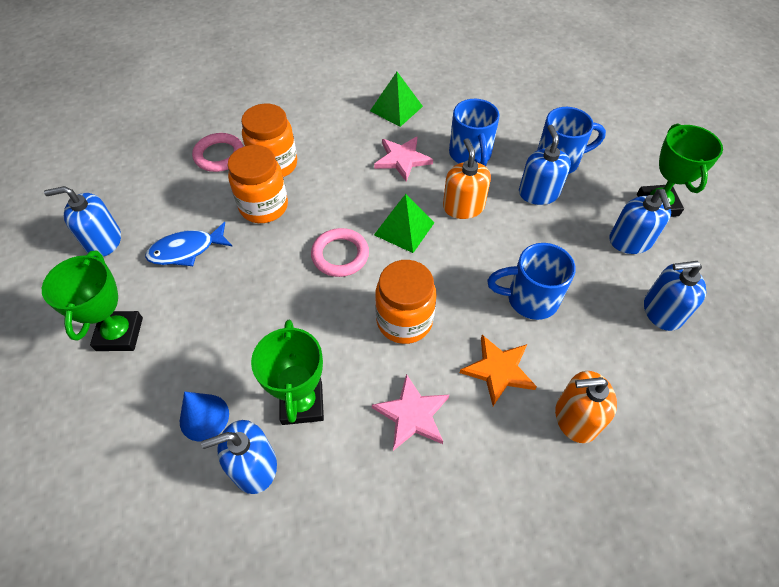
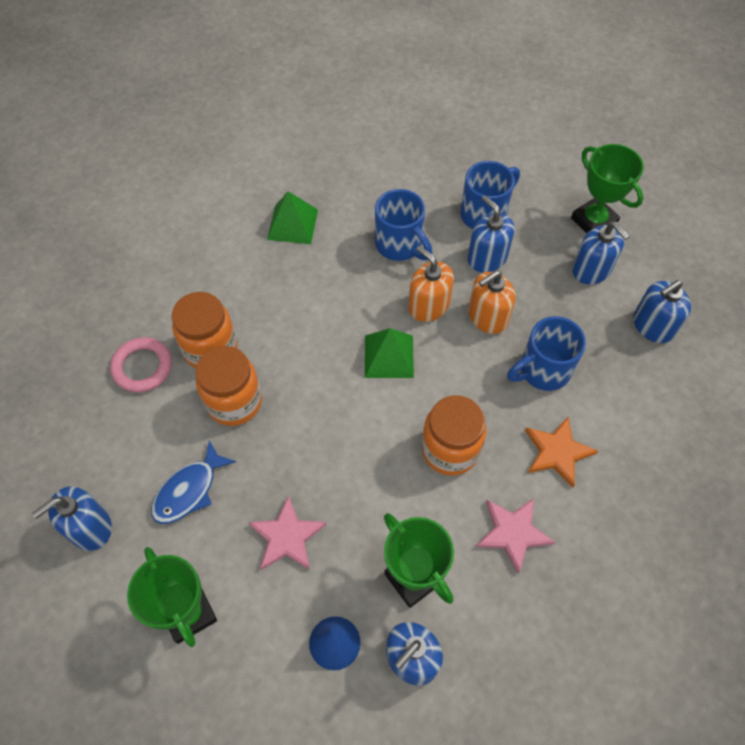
camera: 30 degrees left, 5 degrees up
(340, 255) = (347, 415): pink ring -> none
(402, 159) = (337, 281): pink star -> pink star (287, 537)
(576, 418) = (641, 460): orange soap dispenser -> orange soap dispenser (487, 317)

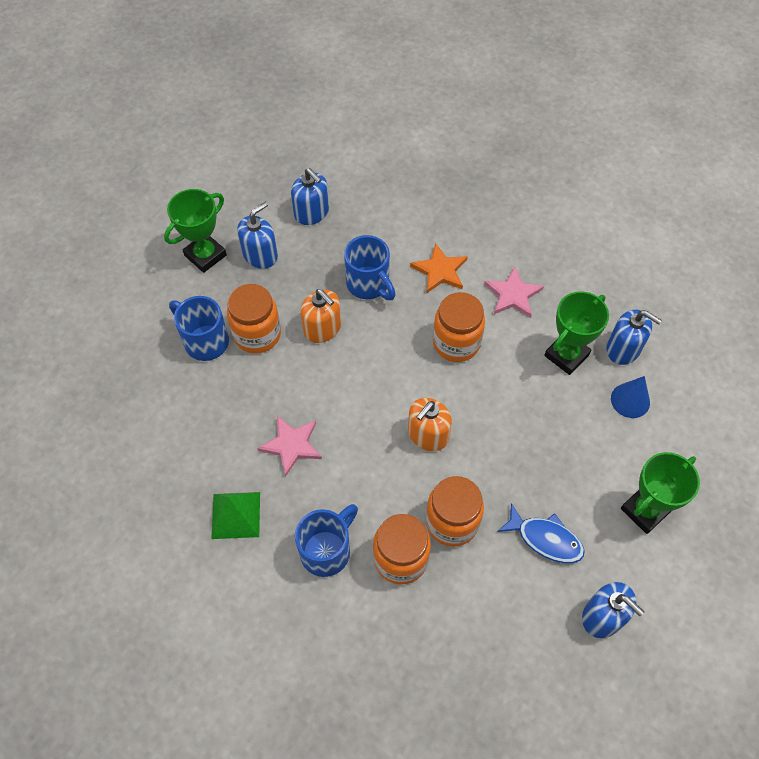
camera: 100 degrees left, 0 degrees up
(142, 367) = (434, 621): pink ring -> none
(287, 537) = (562, 450): pink star -> pink star (291, 445)
(389, 356) = (377, 400): green pyramid -> none
(400, 245) = (251, 409): blue mug -> blue mug (327, 550)
(428, 305) = (318, 375): orange soap dispenser -> orange soap dispenser (428, 435)
(487, 258) = (257, 334): blue soap dispenser -> orange jar

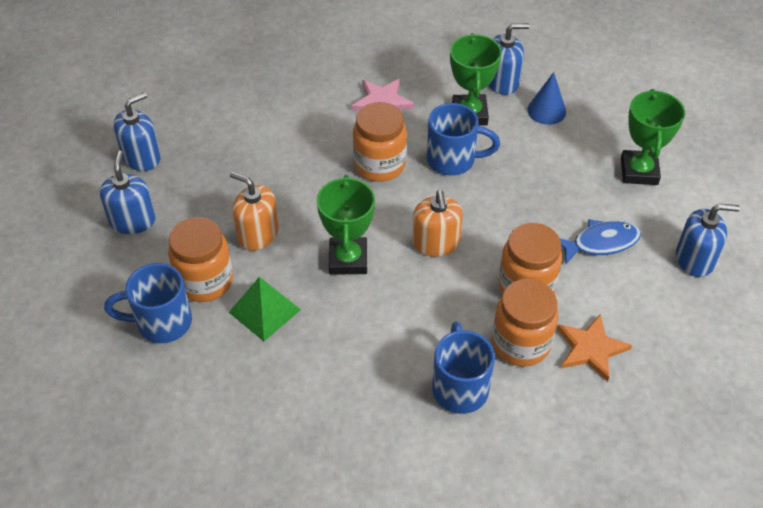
camera: 45 degrees left, 10 degrees down
(205, 255) = (78, 257): green trophy -> green trophy (348, 259)
(236, 515) = (355, 428): green pyramid -> green pyramid (265, 311)
(291, 445) = (338, 338): pink star -> none
(311, 212) = (142, 157): blue soap dispenser -> blue soap dispenser turned 45 degrees counterclockwise
(322, 328) = (258, 234): orange soap dispenser -> orange soap dispenser turned 150 degrees counterclockwise
(369, 284) = (259, 175): blue mug -> blue mug (453, 160)
(440, 271) = (306, 125): orange star -> orange star (591, 349)

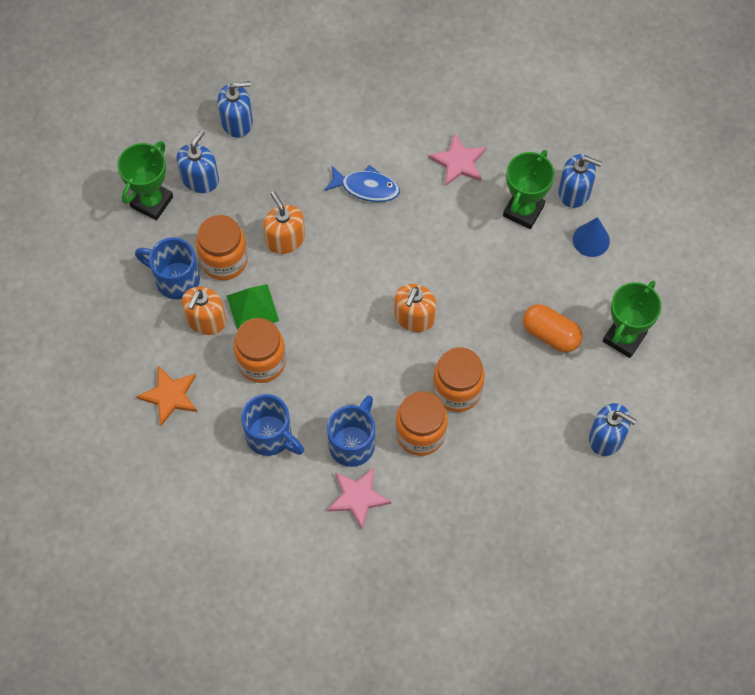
camera: 30 degrees right, 15 degrees up
(220, 346) = (206, 320): none -> orange soap dispenser
(348, 259) = (339, 297): green trophy -> green trophy (152, 202)
(379, 165) = (417, 223): orange jar -> orange jar (261, 362)
(453, 160) = (479, 249): blue mug -> blue mug (271, 436)
(504, 438) = (358, 497): none -> pink star
(573, 198) = (550, 334): none -> orange capsule
(591, 349) = (469, 465): orange star -> orange star (170, 396)
(601, 243) = (543, 384): blue fish -> blue fish (366, 187)

